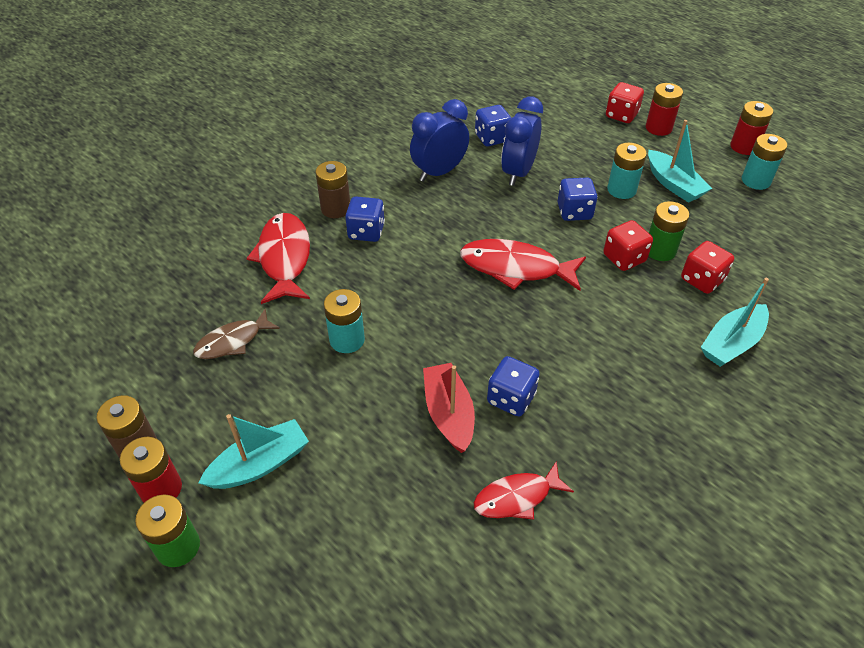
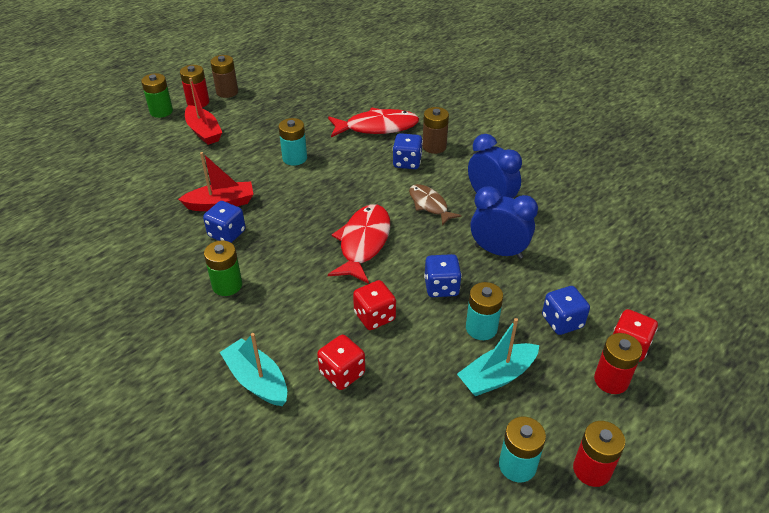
camera: 90 degrees right, 5 degrees down
(233, 341) = (300, 114): brown fish -> brown fish (429, 205)
(260, 464) = (204, 132): turquoise boat -> red boat
(492, 138) = (552, 236): blue dice -> blue dice (562, 321)
(517, 497) = (146, 232): red fish -> none
(660, 250) = (386, 346): green battery -> green battery (227, 285)

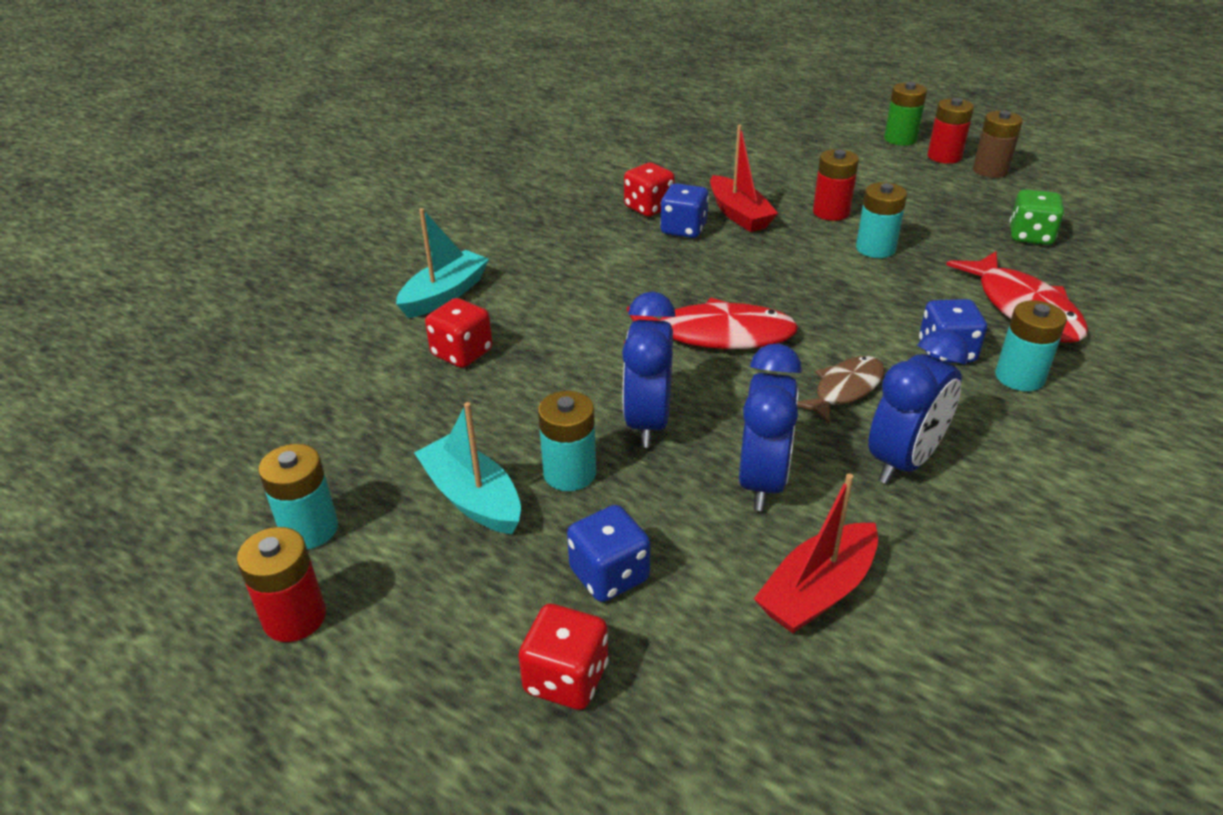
camera: 80 degrees right, 5 degrees down
(204, 132) = (881, 174): red boat -> red boat (817, 591)
(227, 285) = (592, 247): green battery -> none
(309, 103) = (1030, 236): none -> green dice
(374, 316) = (568, 365): red dice -> red dice (648, 208)
(434, 146) = (1019, 377): brown battery -> turquoise battery
(441, 287) = (648, 422): blue dice -> blue clock
(611, 380) = (479, 647): red battery -> red battery (831, 212)

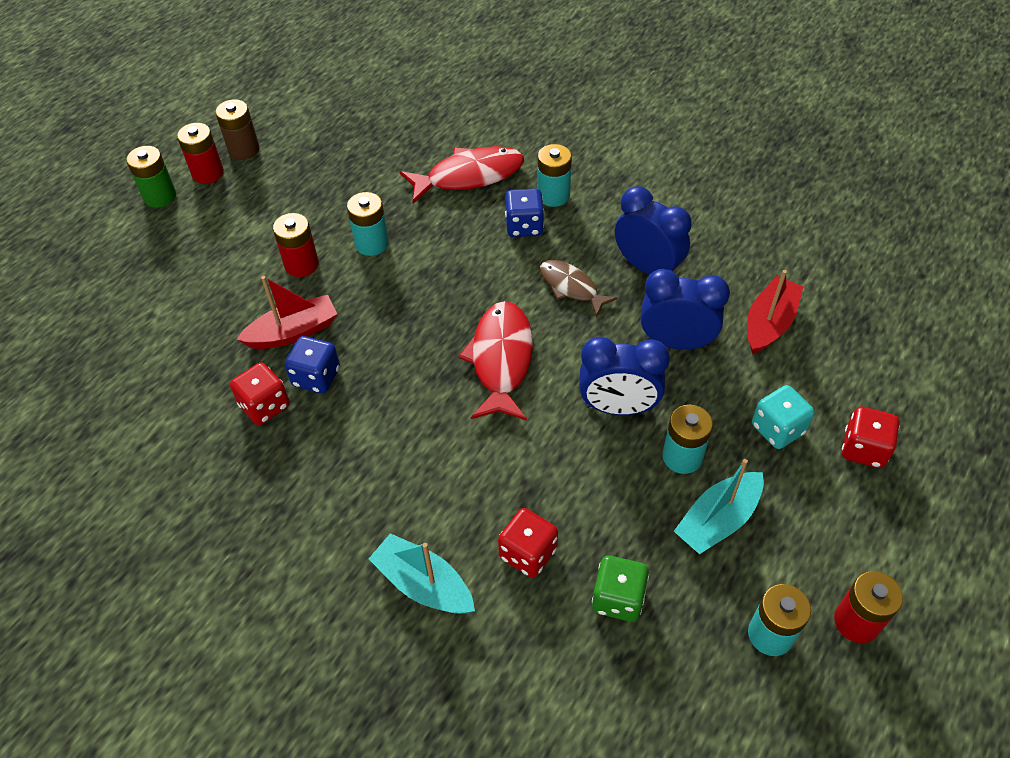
camera: 90 degrees left, 15 degrees up
(609, 575) = (777, 429): blue dice -> turquoise dice
(817, 591) = (769, 323): red boat -> red boat turned 105 degrees counterclockwise
(1030, 236) = (364, 150): green dice -> green dice (618, 598)

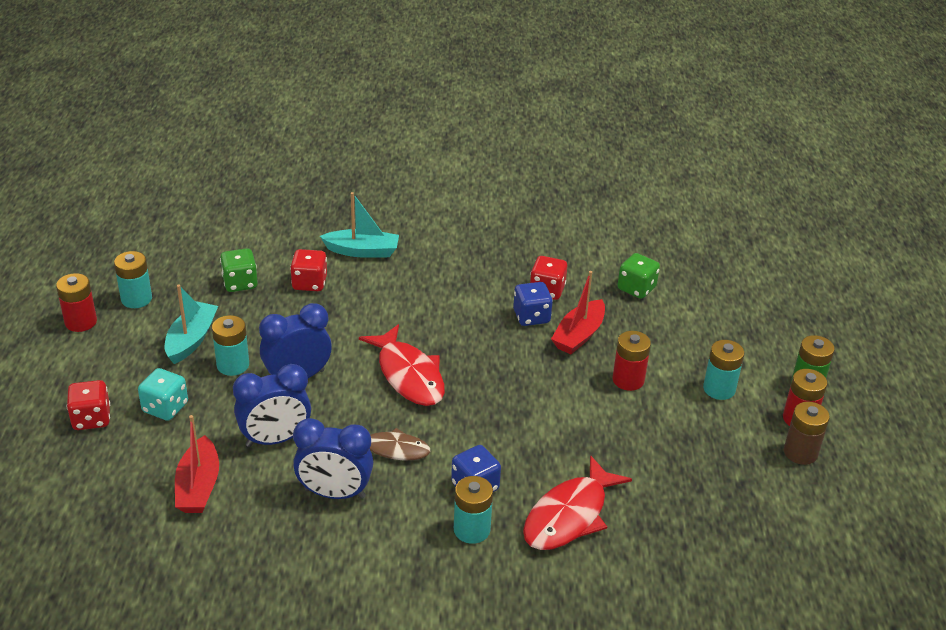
camera: 145 degrees right, 15 degrees down
(171, 364) = (636, 288): none -> green dice
(371, 243) = (591, 417): turquoise battery -> turquoise battery (719, 389)

